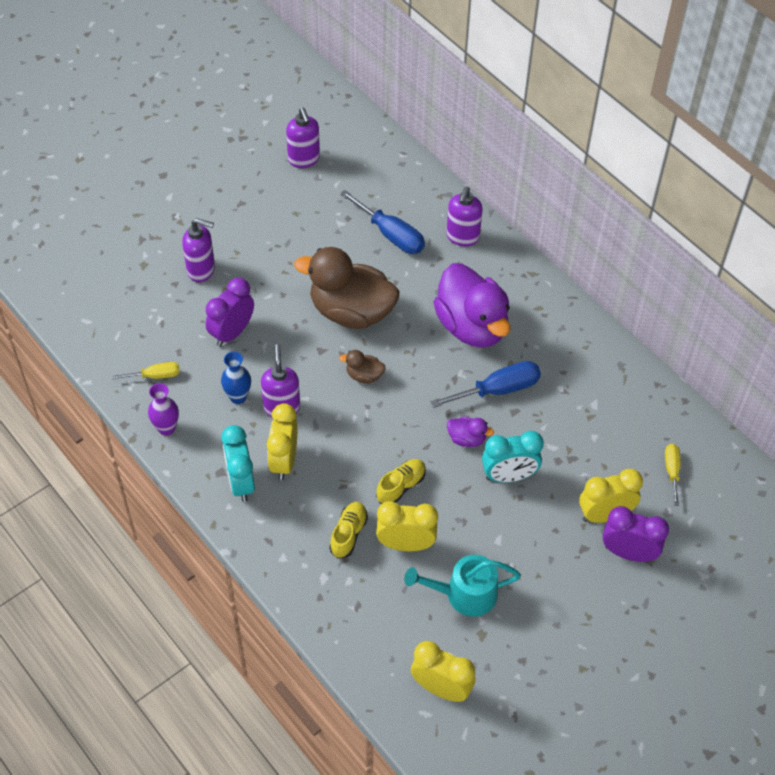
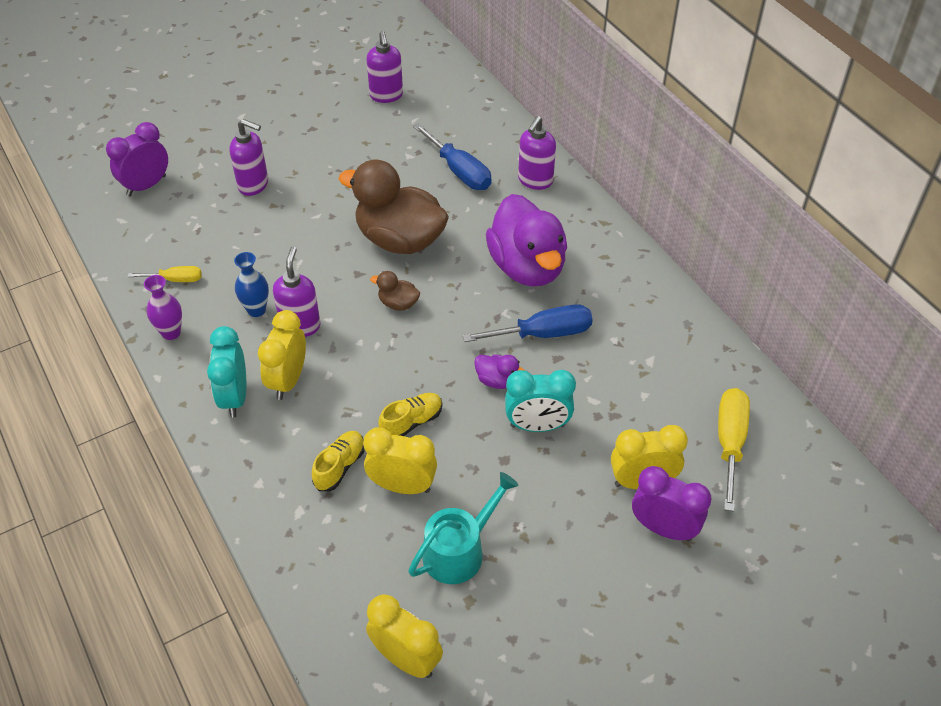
camera: 10 degrees right, 5 degrees down
(232, 332) = (268, 247): purple clock -> purple clock (146, 186)
(465, 594) = (459, 551): turquoise watering can -> turquoise watering can turned 135 degrees clockwise
(672, 471) = (730, 443): yellow screwdriver -> yellow screwdriver, size x1.72

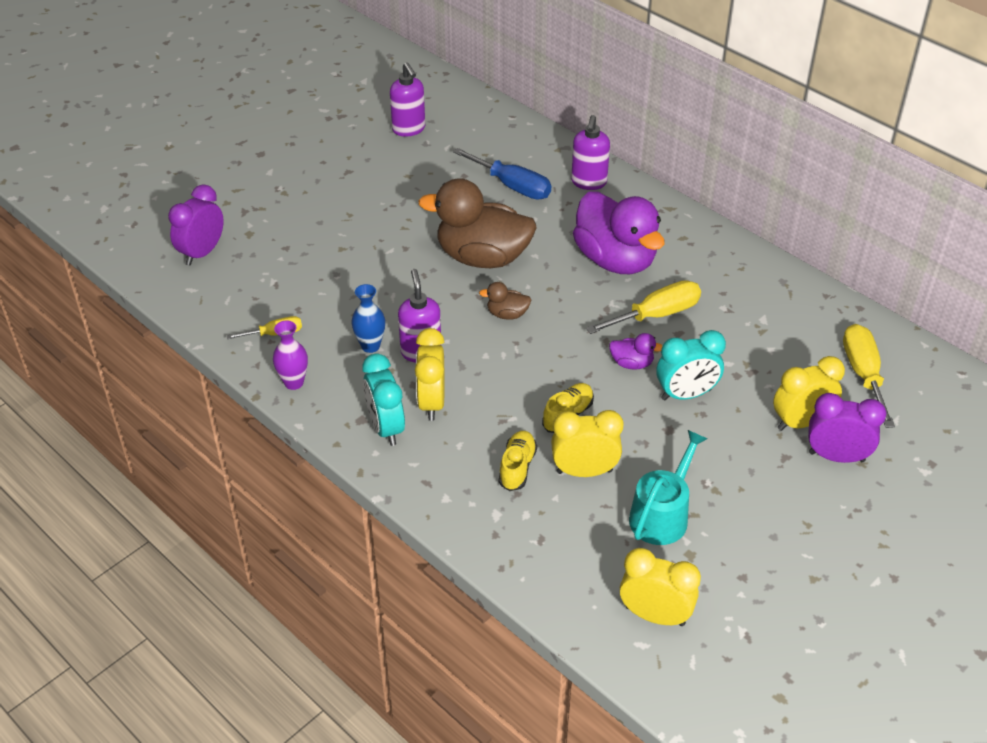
camera: 15 degrees left, 5 degrees down
(254, 185) = (313, 233): purple soap dispenser -> none
(543, 334) = (656, 315): blue screwdriver -> yellow screwdriver

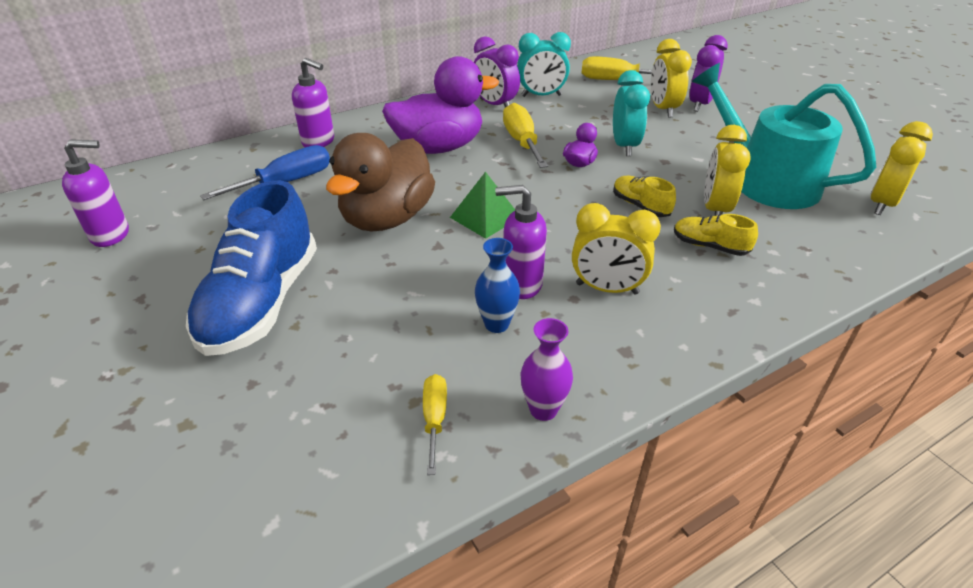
camera: 75 degrees left, 5 degrees down
(202, 253) = (186, 497): purple clock -> purple clock (495, 105)
(360, 225) = (262, 302): none -> blue shoe
(386, 428) = (643, 331): turquoise clock -> turquoise clock (541, 96)
(507, 314) = (485, 217): brown duck -> green pyramid
(662, 515) = (766, 181): turquoise watering can -> turquoise watering can, size x1.59

